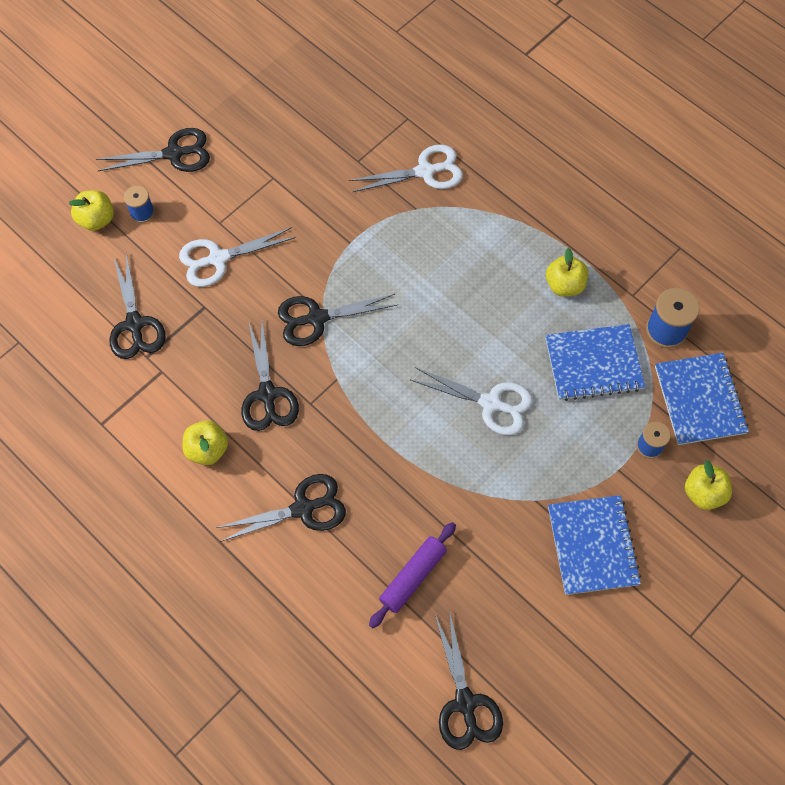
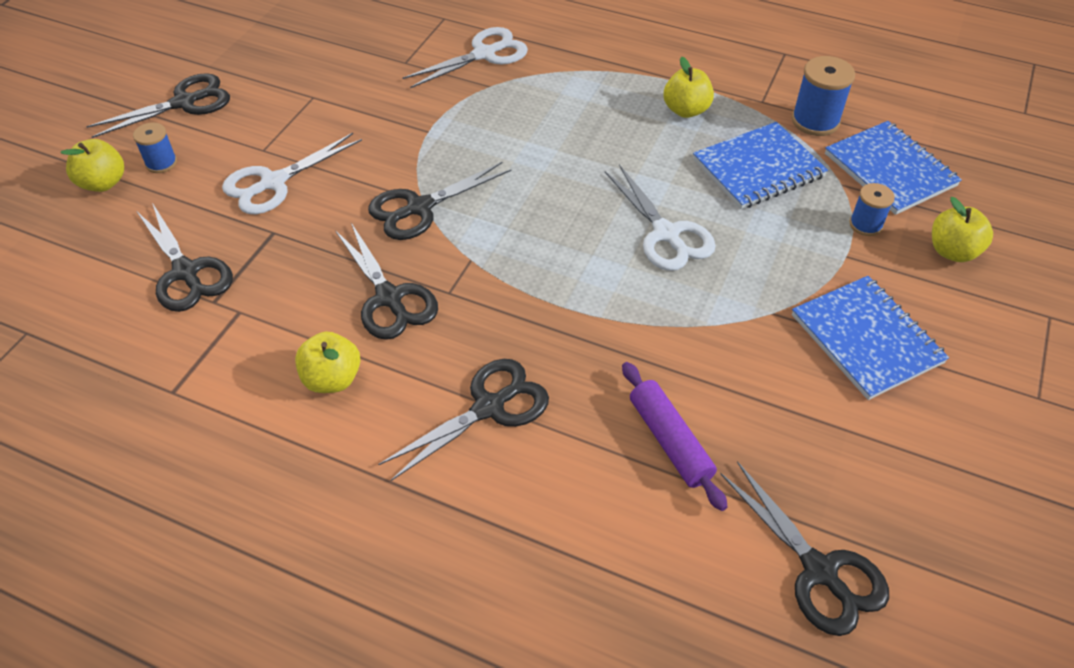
camera: 20 degrees left, 15 degrees down
(412, 577) = (669, 441): purple rolling pin -> purple rolling pin turned 45 degrees counterclockwise
(490, 403) = (666, 234): white scissors -> white scissors turned 60 degrees clockwise

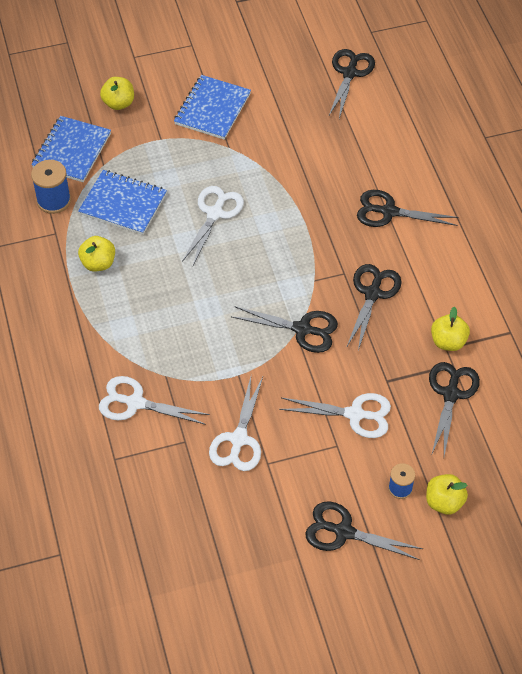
camera: 130 degrees left, 5 degrees up
(332, 379) = (437, 278): yellow apple -> yellow apple (448, 341)
(361, 93) = (239, 439): none -> white scissors
(669, 441) = (339, 144): purple rolling pin -> none
(865, 224) = (129, 142): blue spool -> none

